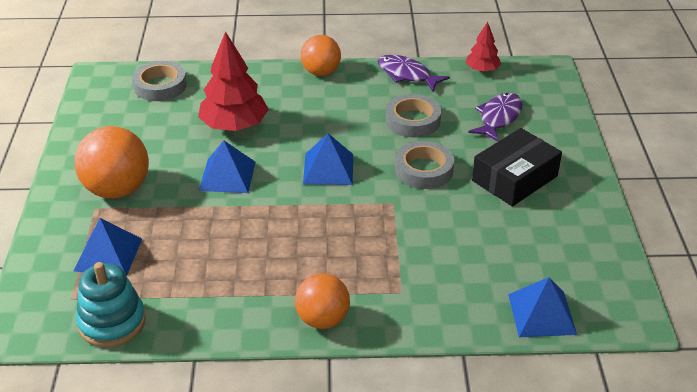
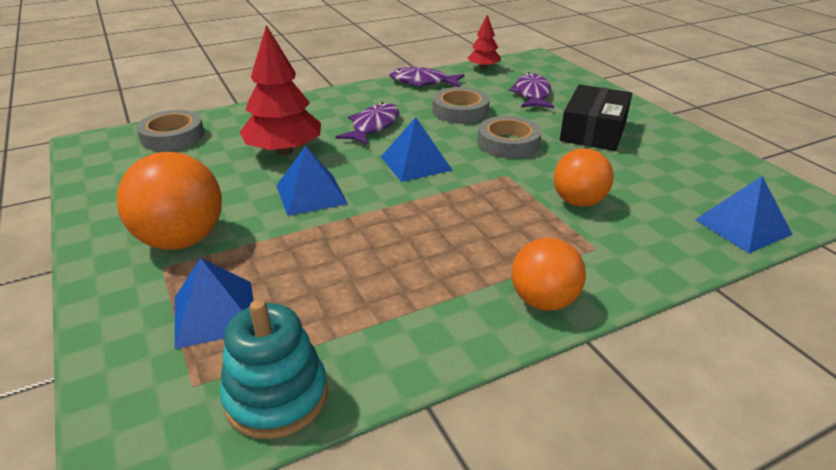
camera: 25 degrees left, 5 degrees down
(321, 72) = (340, 95): orange ball -> orange ball (578, 202)
(323, 118) = (373, 126): none -> purple fish

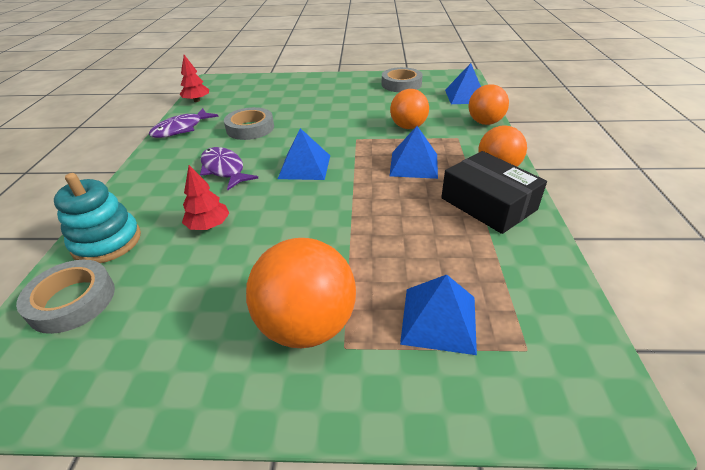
camera: 60 degrees left, 5 degrees up
(276, 396) = (552, 302): turquoise stacking toy -> turquoise stacking toy (107, 242)
(284, 151) = (209, 225): red tree -> red tree, size x0.55
(311, 194) = (300, 227): blue pyramid -> blue pyramid (414, 164)
(508, 143) = (317, 126): grey tape -> grey tape (401, 84)
(532, 94) = (263, 98): purple fish -> none
(593, 131) = (335, 96): black box -> black box (488, 204)
(674, 263) = (485, 122): none -> orange ball

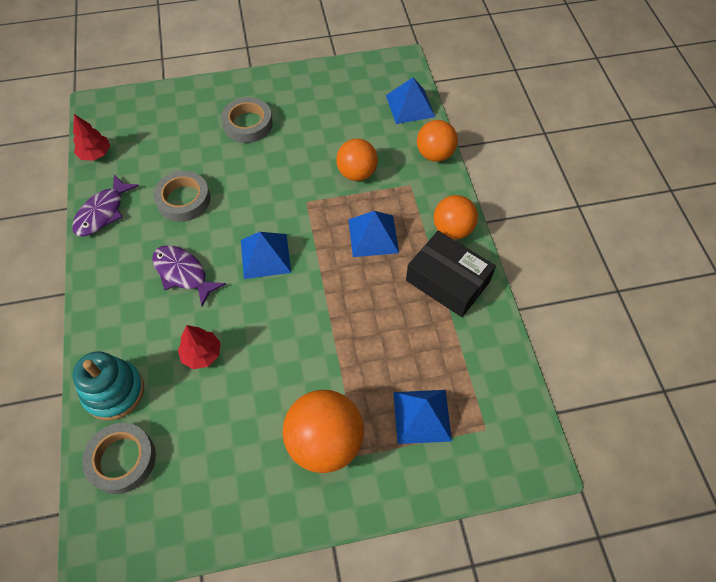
camera: 15 degrees left, 20 degrees up
(401, 84) = (334, 89): grey tape -> grey tape (248, 124)

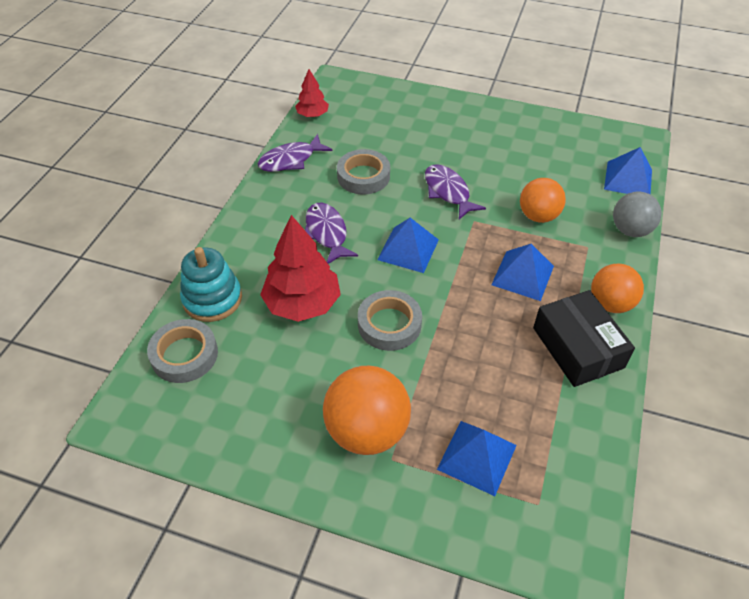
camera: 30 degrees right, 10 degrees down
(202, 354) = (302, 303): red tree -> red tree, size x1.82
(248, 124) = (457, 138): grey tape -> grey tape (389, 324)
(269, 182) = (448, 192): none -> purple fish
(435, 154) = (630, 230): orange ball -> grey ball

